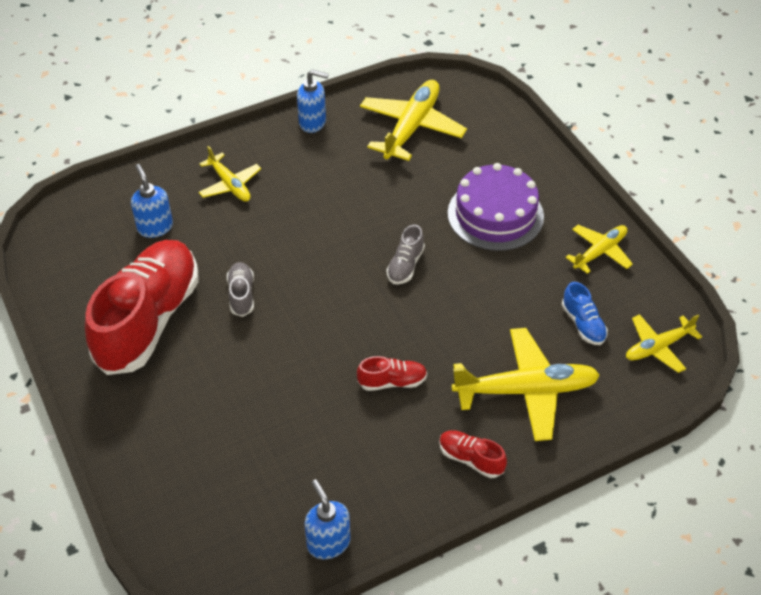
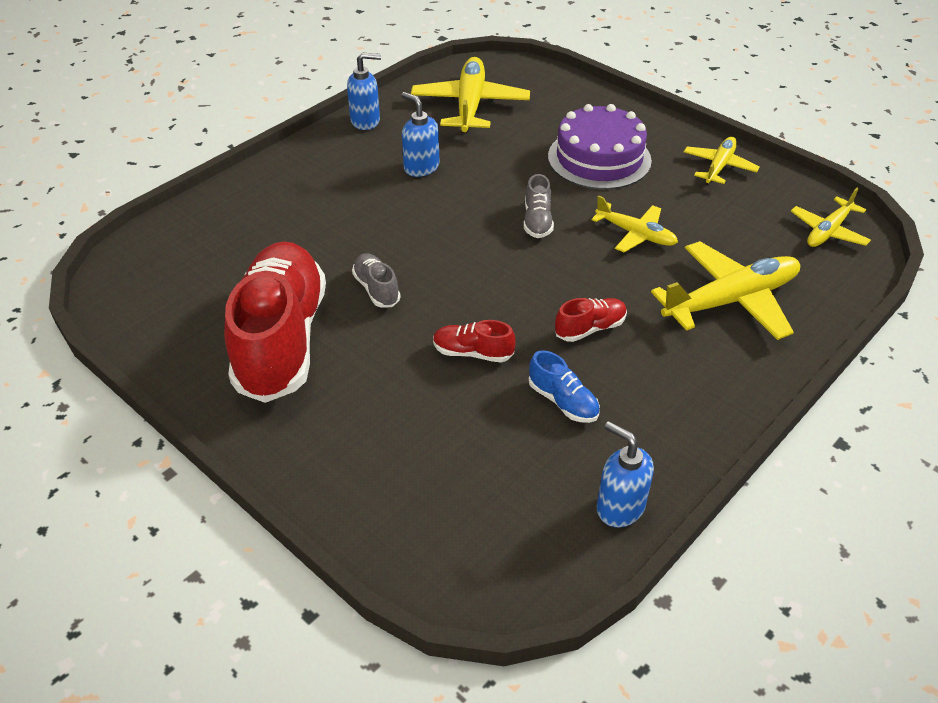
camera: 20 degrees left, 5 degrees down
(155, 227) = (241, 249): blue soap dispenser -> blue soap dispenser (421, 167)
(230, 184) = (306, 192): yellow plane -> yellow plane (635, 234)
(471, 459) = (718, 378): red shoe -> red shoe (472, 353)
(583, 324) = (745, 229): blue shoe -> blue shoe (563, 401)

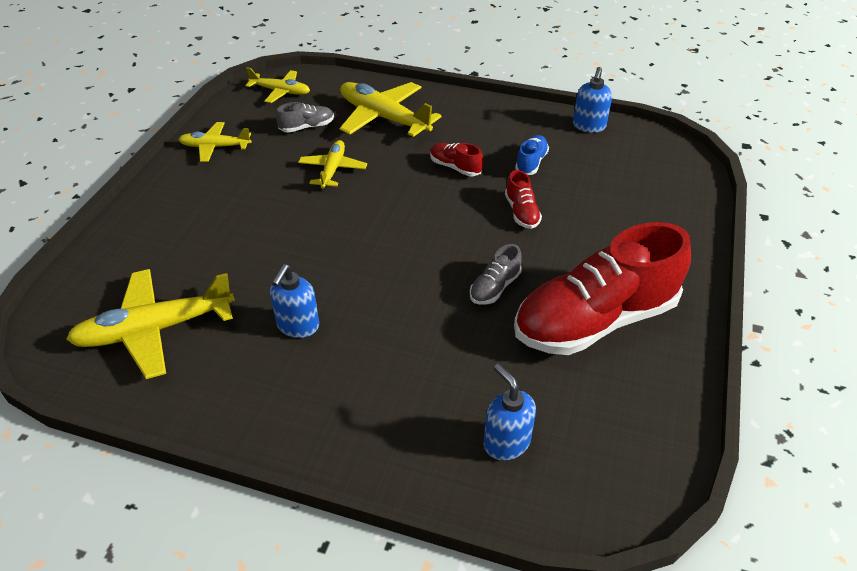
camera: 115 degrees left, 0 degrees up
(366, 121) = (221, 412): blue soap dispenser -> blue soap dispenser (506, 442)
(537, 221) = (345, 223): grey shoe -> grey shoe (307, 127)
(599, 158) = (229, 211): purple cake -> none

